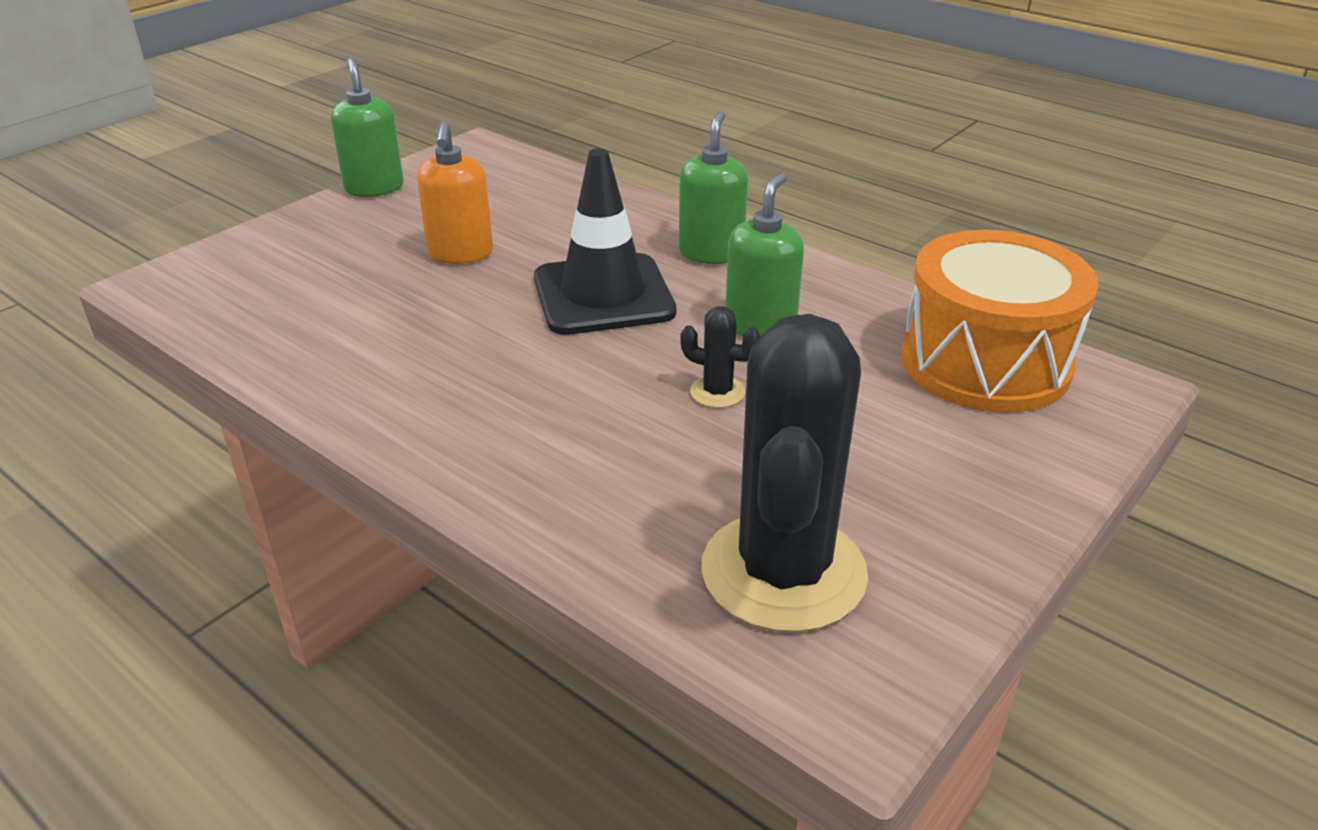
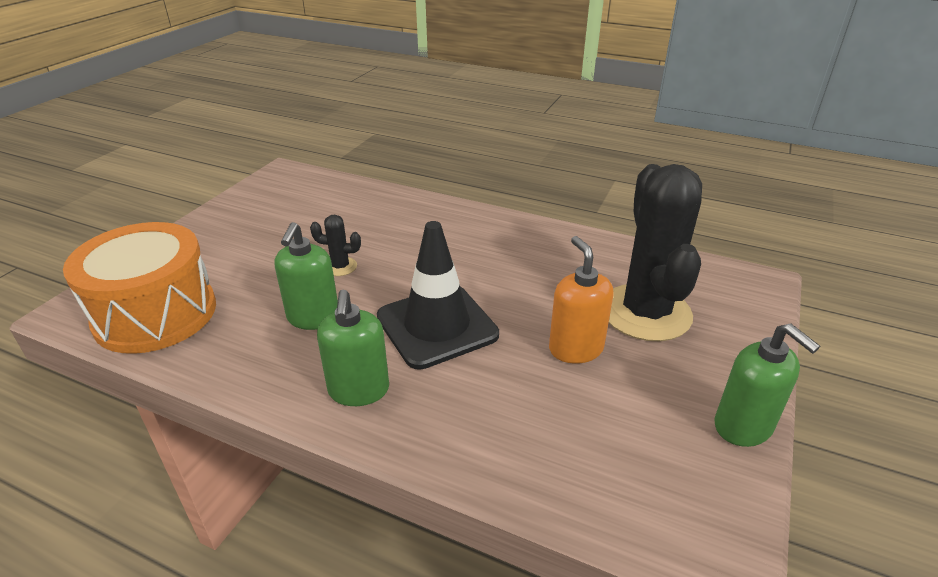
camera: 165 degrees right, 0 degrees up
(783, 572) = (305, 199): black cactus -> black cactus (645, 313)

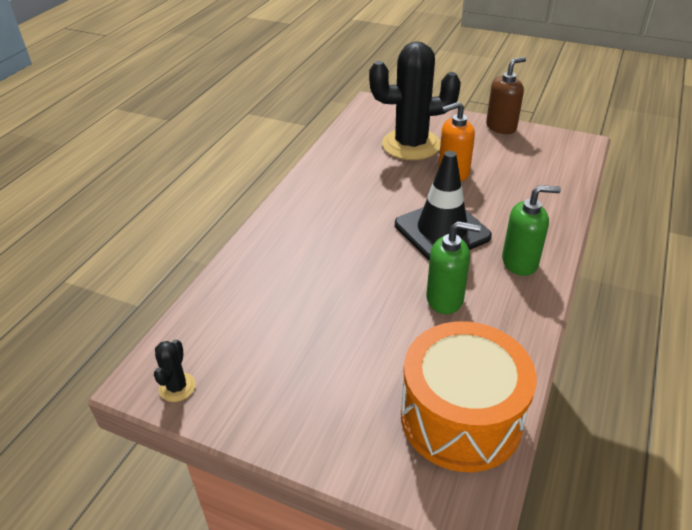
camera: 90 degrees left, 5 degrees up
(340, 267) = (367, 293): black cactus -> black cactus (177, 387)
(743, 427) = (501, 127): green soap dispenser -> brown soap dispenser

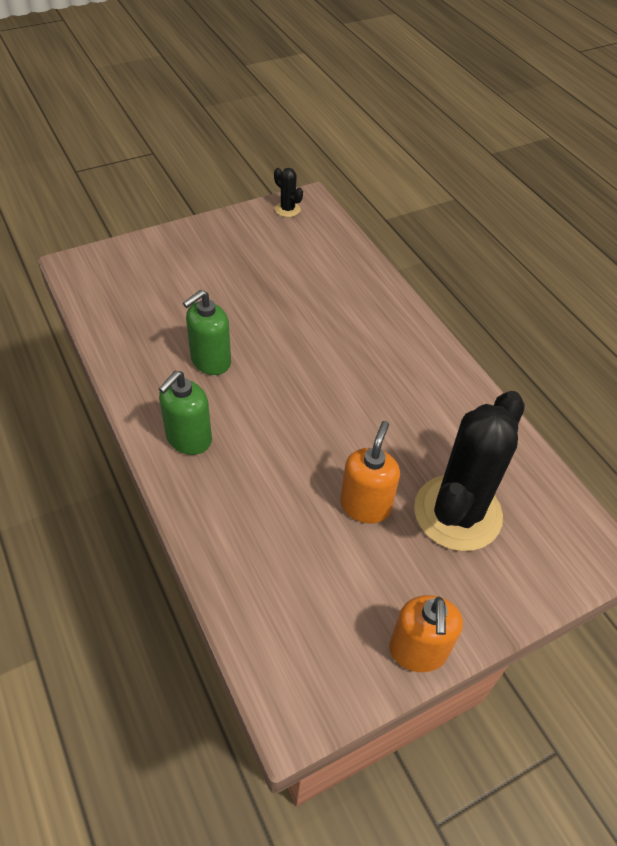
camera: 125 degrees right, 10 degrees up
(442, 230) = (286, 421): black traffic cone -> none
(461, 417) = (120, 298): orange drum -> none
(501, 127) = (418, 651): brown soap dispenser -> orange soap dispenser

